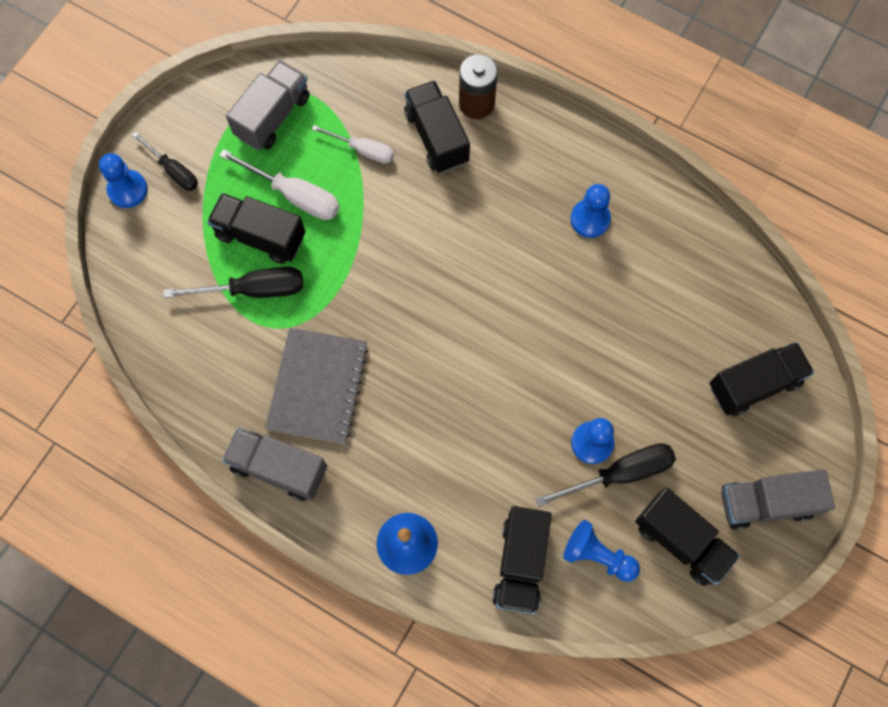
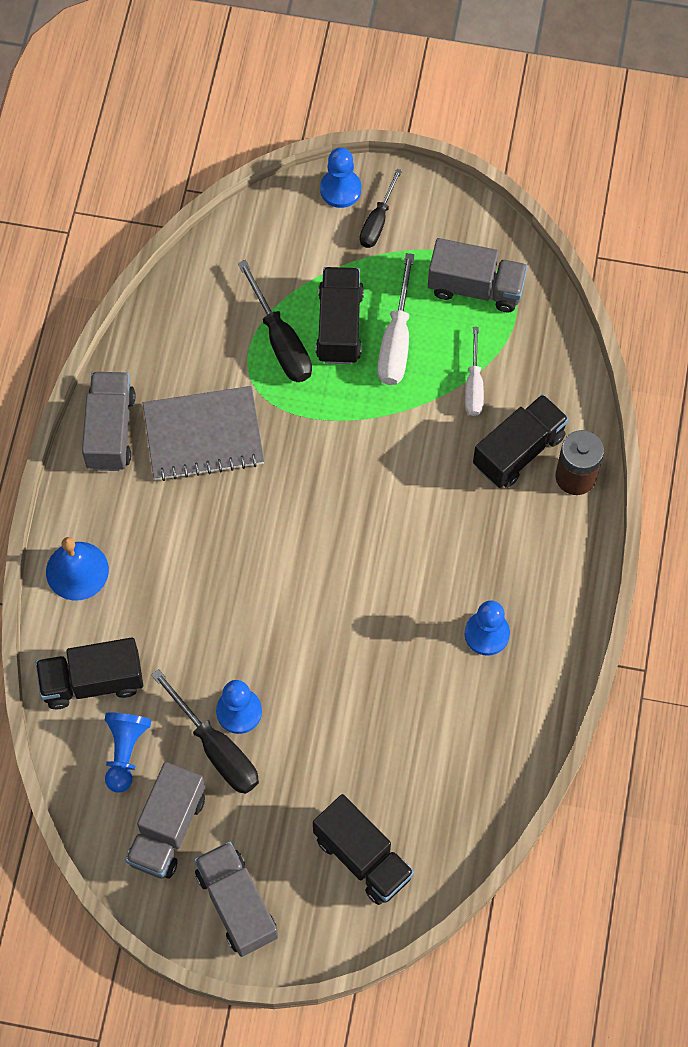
camera: 70 degrees right, 5 degrees down
(681, 541) = (167, 829): black truck -> grey truck

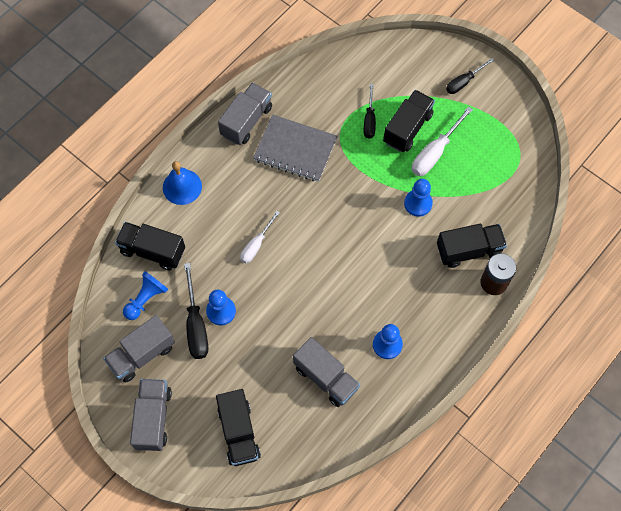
camera: 30 degrees right, 0 degrees up
(281, 340) = (369, 120): black screwdriver -> black screwdriver, size x0.66
(340, 189) = (453, 54): blue pawn -> blue pawn (418, 203)
(474, 385) = (464, 200): white screwdriver -> white screwdriver (256, 245)
(475, 287) = (498, 146): grey truck -> grey truck (326, 377)

